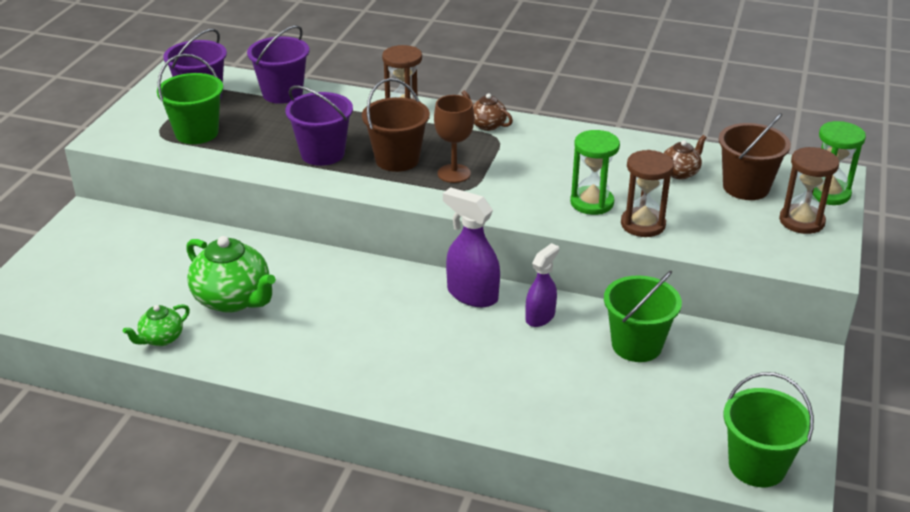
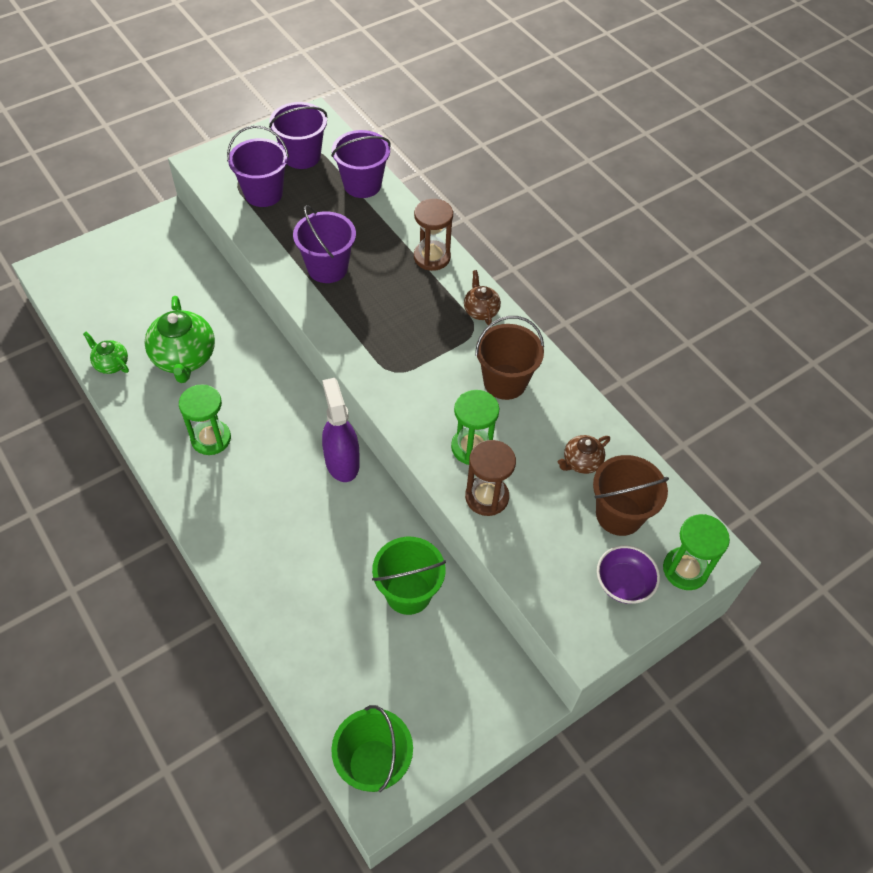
camera: 35 degrees right, 20 degrees up
(161, 339) = (111, 364): green teapot -> green teapot turned 45 degrees clockwise
(197, 133) = (263, 193): green bucket -> purple bucket
(333, 340) = (211, 438): none -> green hourglass
(397, 159) = (374, 307): brown bucket -> brown bucket (505, 382)
(454, 173) = (400, 348): brown goblet -> none
(540, 317) = (367, 516): purple spray bottle -> none
(680, 173) = (581, 462): brown teapot -> brown teapot turned 150 degrees clockwise
(801, 221) = (623, 583): brown hourglass -> purple bowl

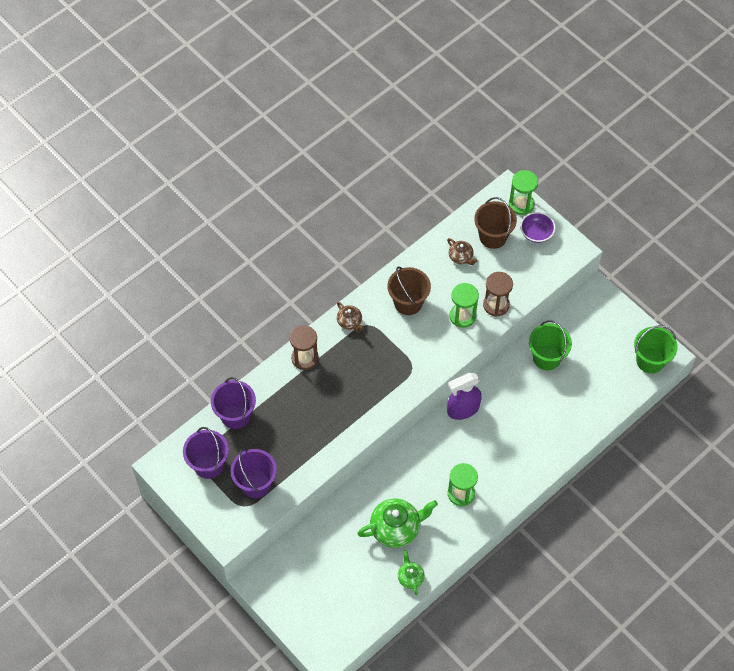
camera: 95 degrees left, 5 degrees up
(111, 364) = (410, 577): green teapot -> green teapot turned 135 degrees clockwise
(327, 268) = (326, 424): purple bucket -> none
(481, 310) = (350, 322): brown teapot -> brown teapot turned 105 degrees counterclockwise

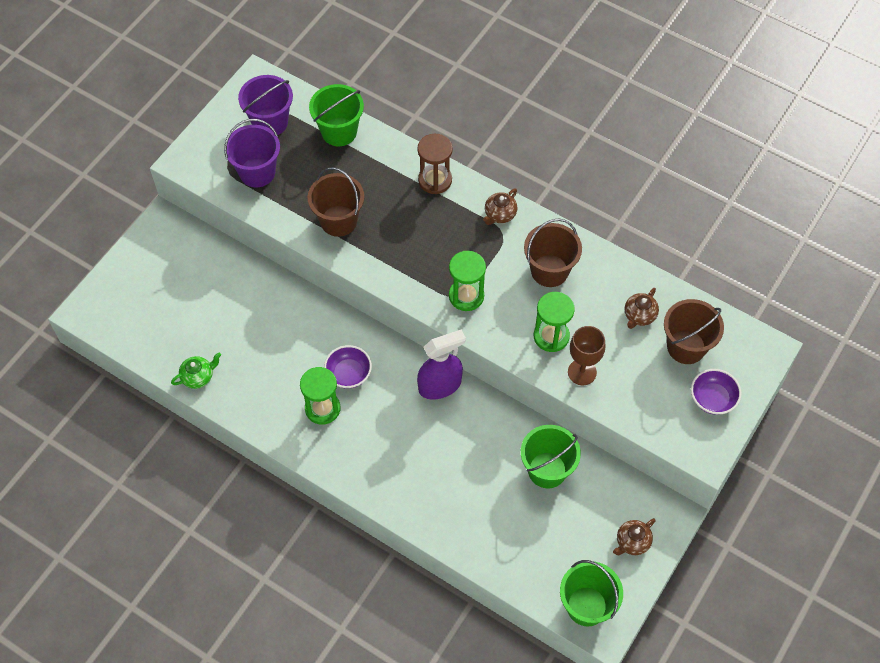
camera: 75 degrees right, 0 degrees up
(235, 415) = (339, 132): purple bucket -> green bucket
(321, 434) = (338, 221): none -> brown bucket
(396, 528) = (258, 347): green teapot -> none
(436, 469) = (348, 374): none -> purple bowl
(463, 409) = (440, 385): purple spray bottle -> purple spray bottle turned 105 degrees clockwise
(496, 305) = (582, 372): brown hourglass -> brown goblet
(521, 204) = (751, 370): green hourglass -> green hourglass (466, 296)
(611, 321) = (632, 542): none -> brown teapot

